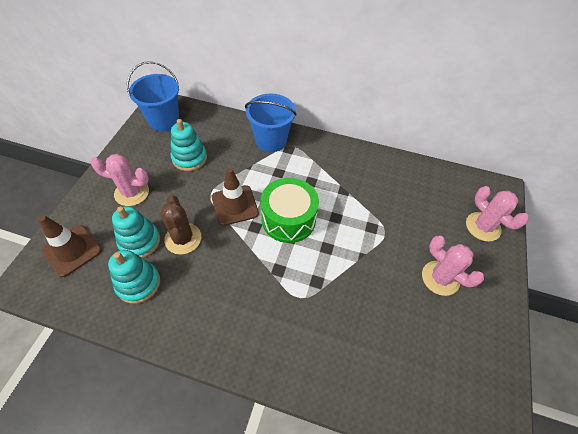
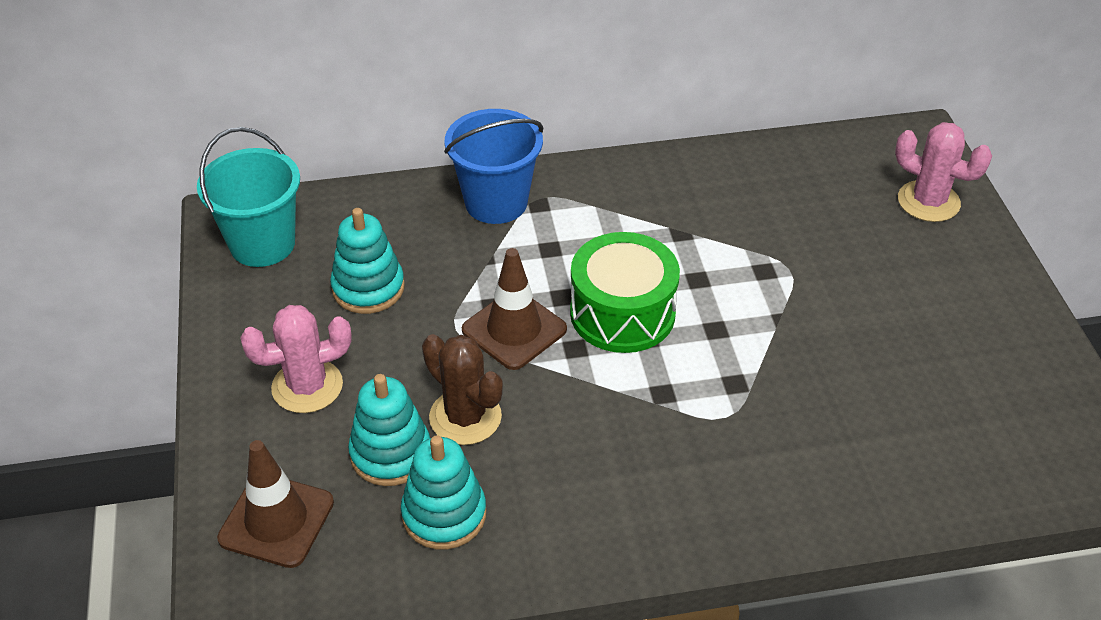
camera: 25 degrees left, 10 degrees down
(164, 121) = (262, 244): blue bucket -> turquoise bucket
(440, 278) = (913, 299): pink cactus -> none

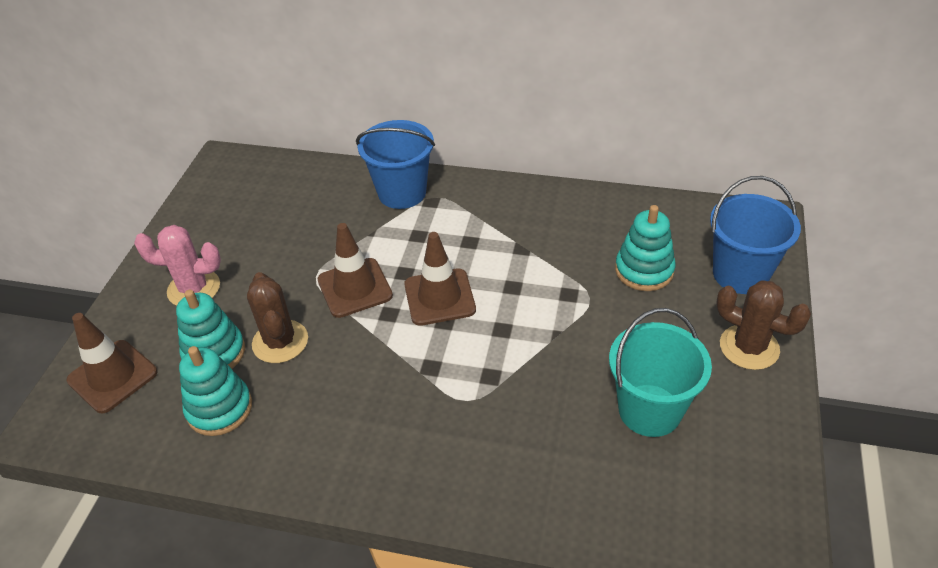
camera: 25 degrees right, 0 degrees up
(262, 244) = (231, 184): turquoise bucket -> turquoise bucket (649, 410)
(368, 288) = (277, 231): turquoise stacking toy -> turquoise stacking toy (644, 270)
(622, 313) = (439, 297): green drum -> brown traffic cone
(928, 201) = (740, 274): pink cactus -> blue bucket
(979, 276) = (749, 347): none -> brown cactus

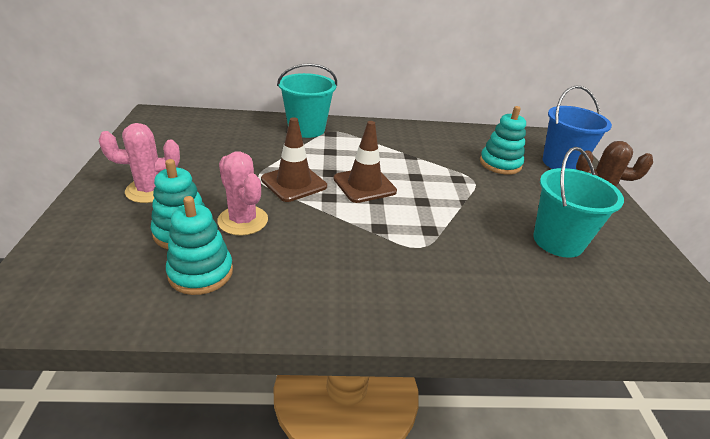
camera: 20 degrees left, 10 degrees down
(112, 376) = (81, 257): brown traffic cone -> none
(280, 342) = (243, 220): brown cactus -> pink cactus
(402, 193) = (306, 129): blue bucket -> turquoise bucket

